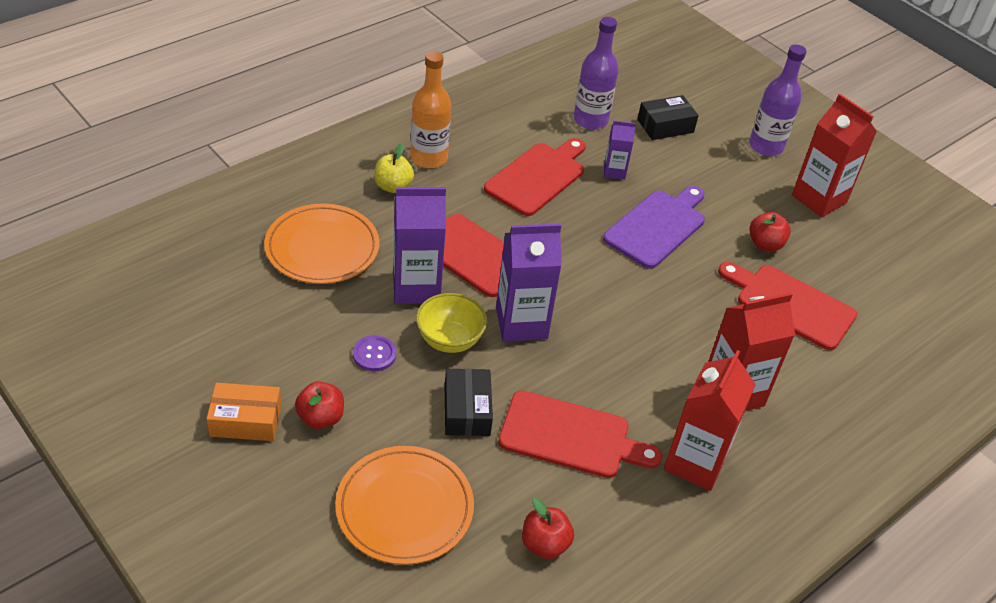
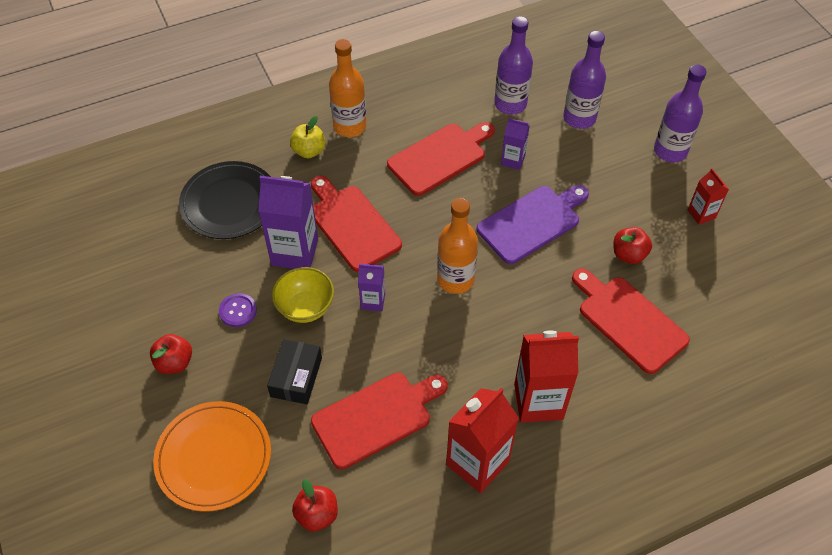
camera: 20 degrees right, 10 degrees up
(245, 420) = (115, 354): orange box -> none
(322, 248) = (229, 203): orange plate -> black plate
(521, 323) = (373, 301): purple carton -> purple carton, size x0.54
(570, 436) = (376, 417): red cutting board -> red cutting board turned 60 degrees counterclockwise
(601, 290) = (455, 279): none -> orange bottle
(665, 126) = (579, 118): black box -> purple bottle
(819, 199) = (701, 214): red carton -> red carton, size x0.54

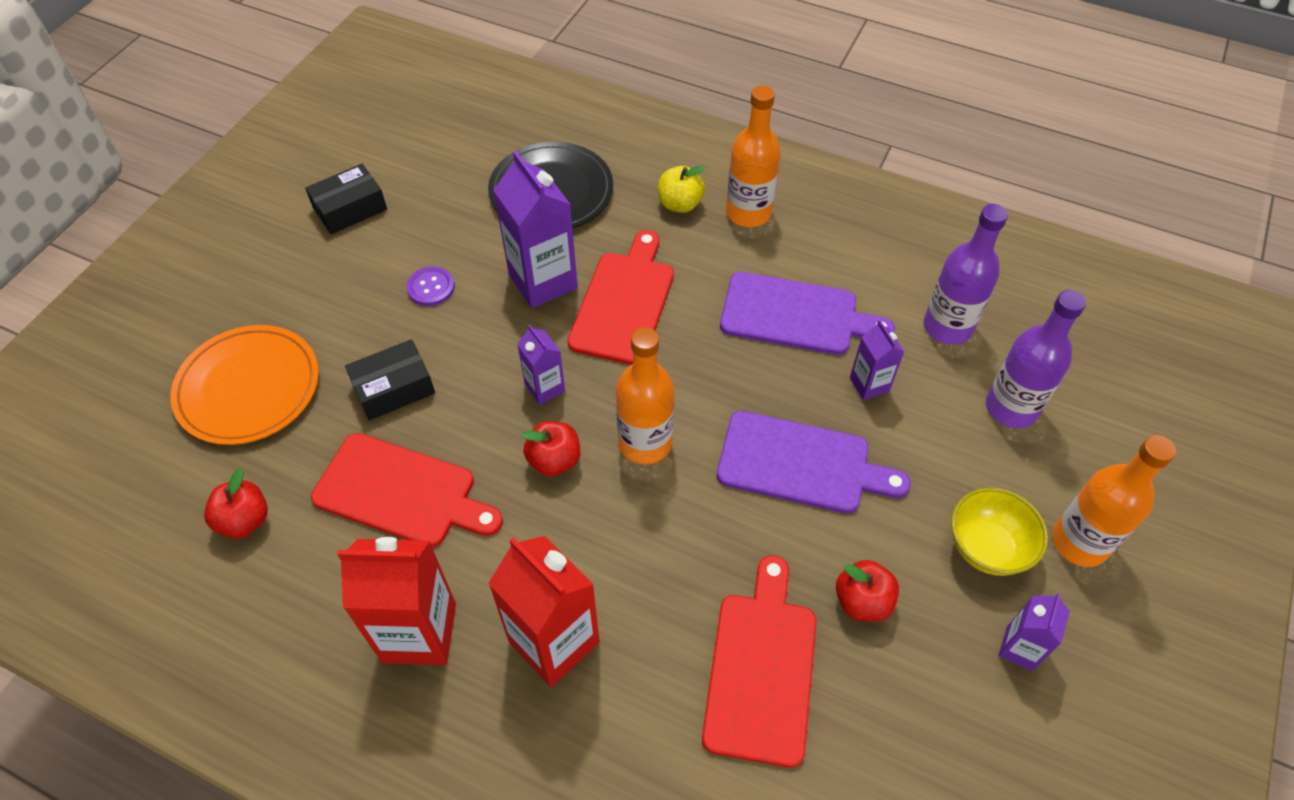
camera: 50 degrees right, 0 degrees up
(121, 315) = (350, 208): none -> black box
(174, 362) = (330, 283): red apple -> red apple (554, 460)
(305, 307) = (484, 337): yellow bowl -> yellow bowl (986, 548)
(440, 157) = (795, 315): red cutting board -> purple cutting board
(670, 151) = (1079, 542): purple bottle -> orange bottle
(701, 214) = (1019, 648): red carton -> purple carton

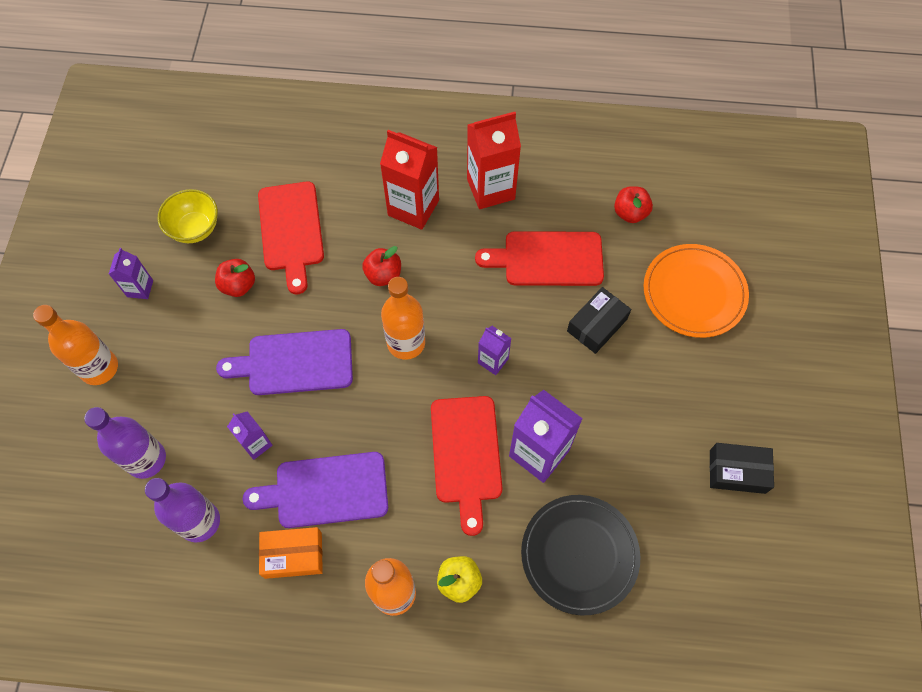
camera: 160 degrees right, 10 degrees up
(350, 208) = (737, 471): black box -> black box turned 60 degrees clockwise
(431, 287) = (622, 416): purple button -> none
(554, 460) = (461, 311): red apple -> red apple (383, 275)
(845, 269) = (293, 555): none -> orange box
(986, 548) = (162, 344): yellow bowl -> yellow bowl (195, 228)

